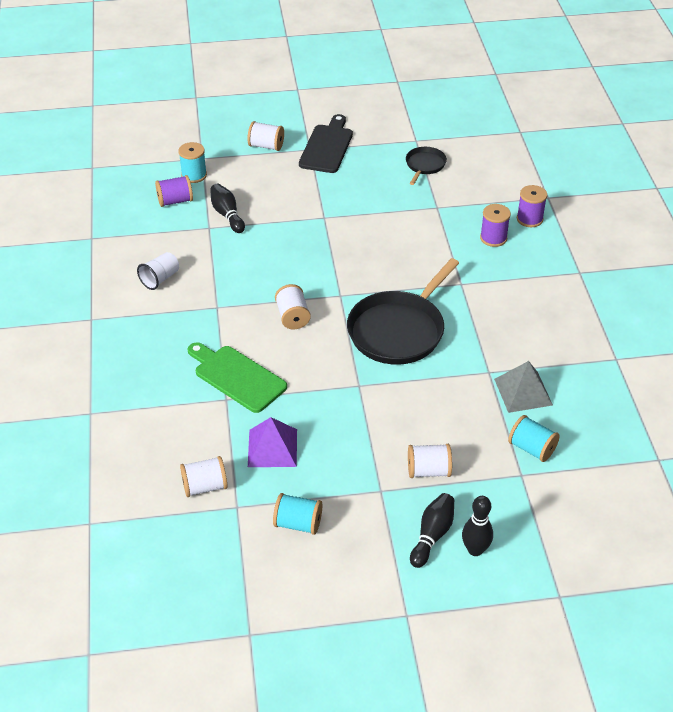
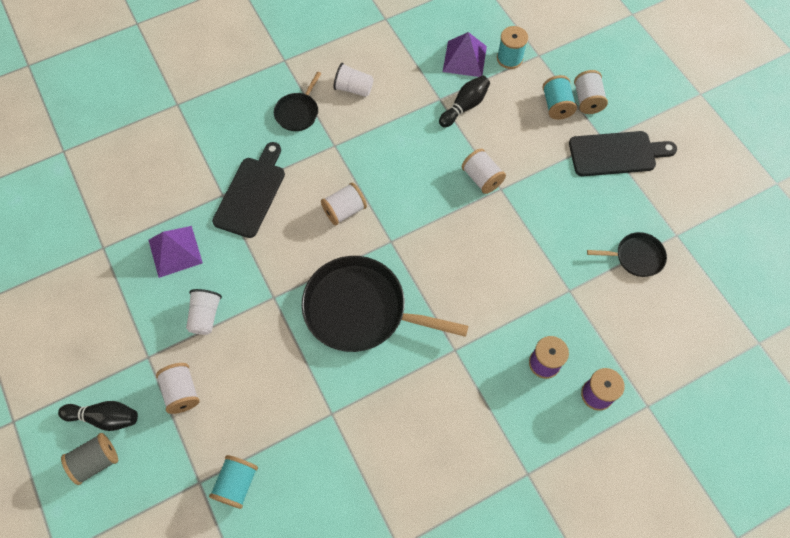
camera: 70 degrees right, 20 degrees up
(162, 323) = (298, 112): none -> black pan
(175, 201) = (464, 58): purple spool -> purple pyramid
(205, 486) = (119, 216): white spool -> white spool (481, 178)
(237, 377) = (251, 193): green cutting board -> black cutting board
(298, 523) = (94, 301): turquoise spool -> turquoise spool (556, 106)
(356, 438) = (205, 316): none -> white cup
(475, 550) = (96, 461): black bowling pin -> grey spool
(523, 392) = (313, 456): grey pyramid -> none

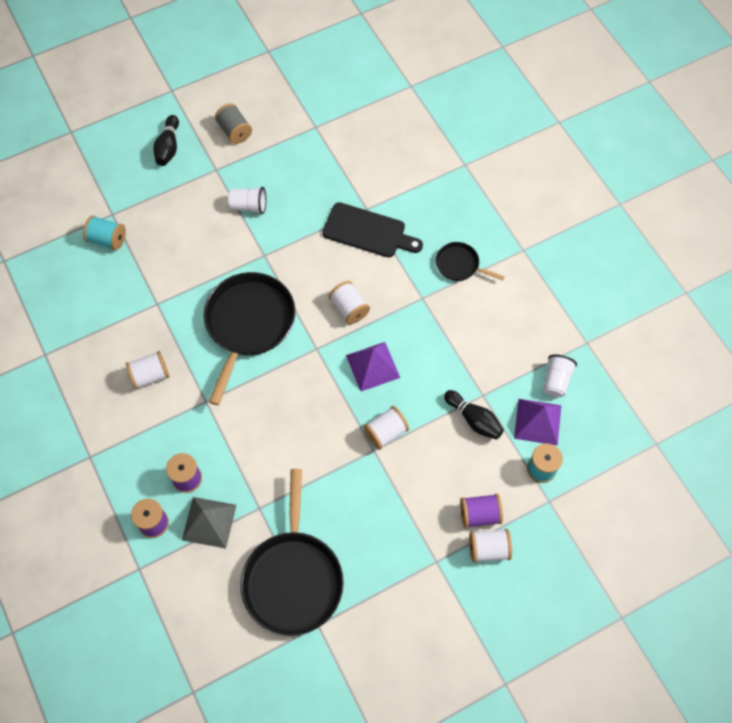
camera: 90 degrees right, 0 degrees up
(96, 461) = (135, 146): grey spool -> grey spool (234, 131)
(175, 251) = (310, 178): purple pyramid -> purple pyramid (372, 366)
(182, 392) = (184, 196): white spool -> white spool (150, 375)
(353, 88) = (491, 313): white cup -> white cup (556, 380)
(556, 106) = (479, 514): turquoise spool -> purple spool
(589, 338) = (209, 522): none -> grey pyramid
(616, 154) = (418, 573): black cutting board -> none
(636, 257) = (293, 578): black pan -> black pan, size x2.03

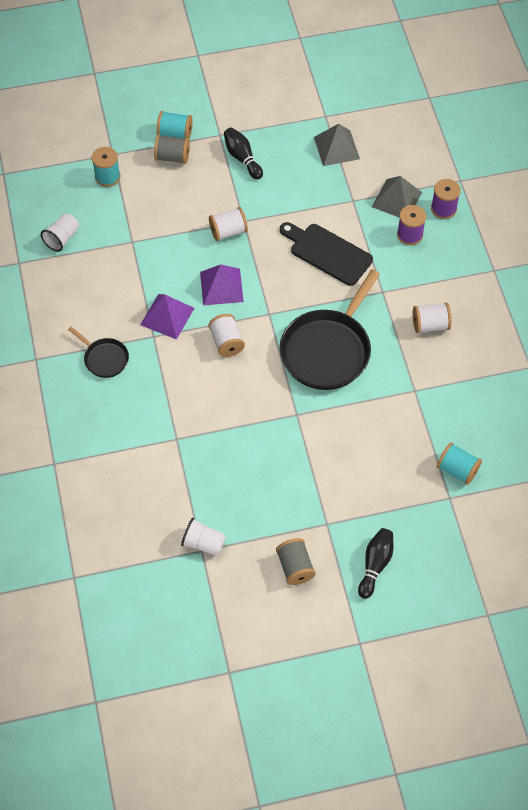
camera: 165 degrees left, 5 degrees down
(249, 206) = (300, 471): white cup -> white cup (203, 543)
(293, 578) = (336, 148): black pan -> grey pyramid
(368, 231) = (183, 414): black cutting board -> black cutting board (328, 253)
(474, 419) = (148, 224): black bowling pin -> black bowling pin (242, 158)
(479, 514) = (172, 157): purple spool -> grey spool
(488, 549) = (175, 134): white spool -> turquoise spool
(537, 421) = (93, 211): purple pyramid -> purple pyramid (167, 316)

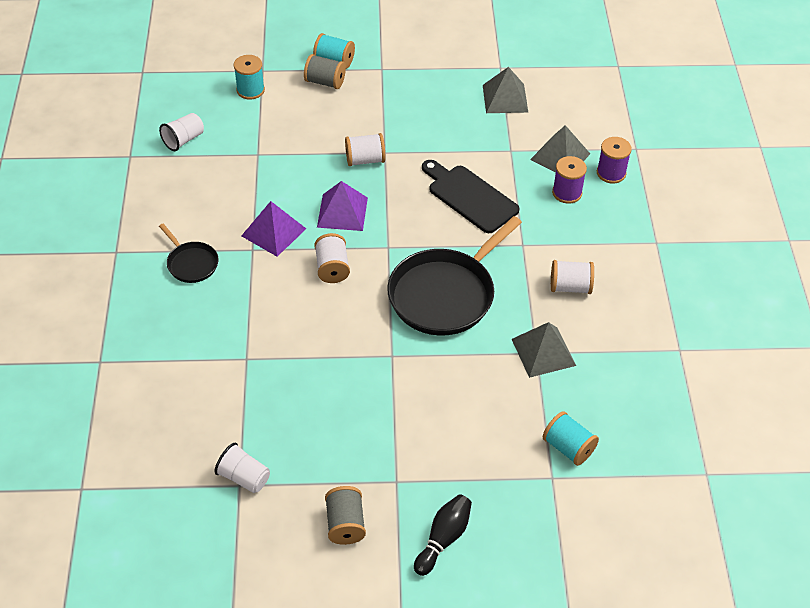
camera: 10 degrees right, 10 degrees down
(242, 158) = (400, 93): black bowling pin -> none
(420, 389) = (543, 352): none -> grey pyramid

